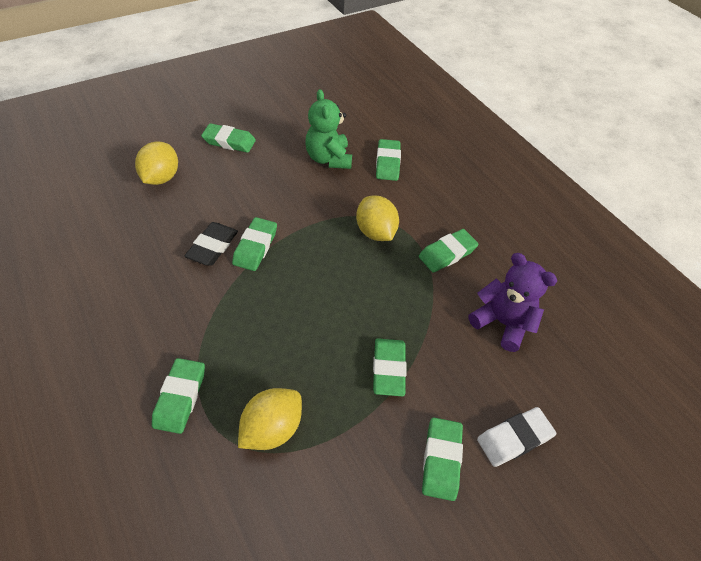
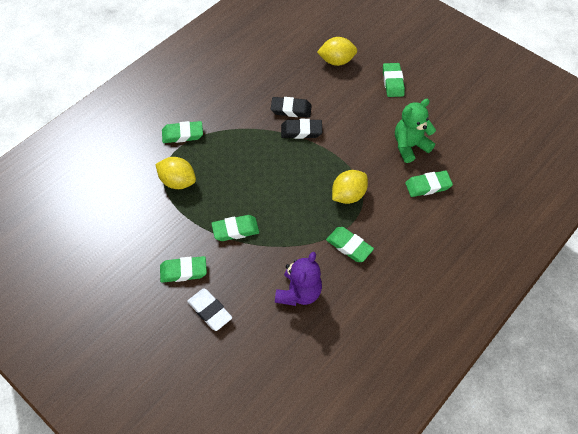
camera: 75 degrees right, 5 degrees up
(255, 247) = (301, 131): green eraser -> black eraser

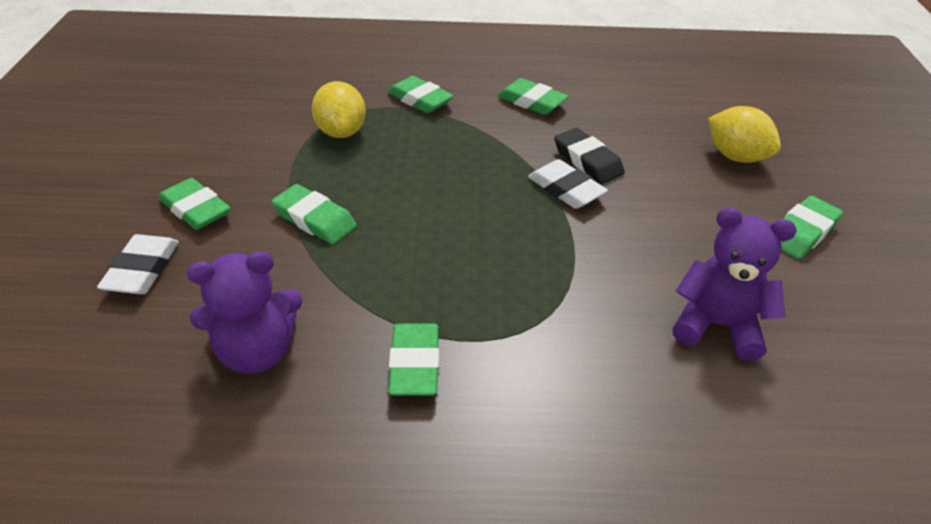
camera: 50 degrees right, 15 degrees down
(301, 131) = (565, 189): black eraser -> white eraser
(348, 195) = (516, 304): yellow lemon -> none
(410, 146) = (717, 325): green teddy bear -> purple teddy bear
(428, 186) = (672, 402): green eraser -> green eraser (531, 102)

